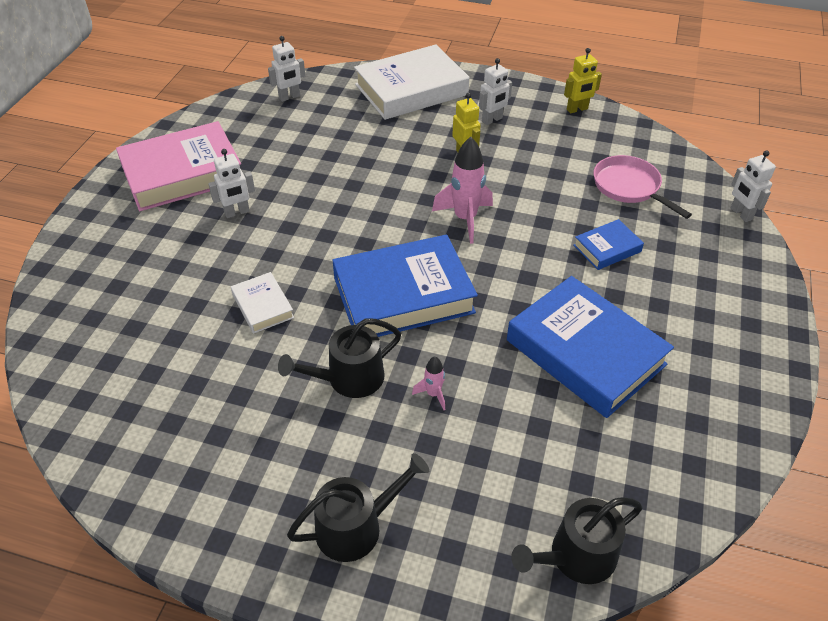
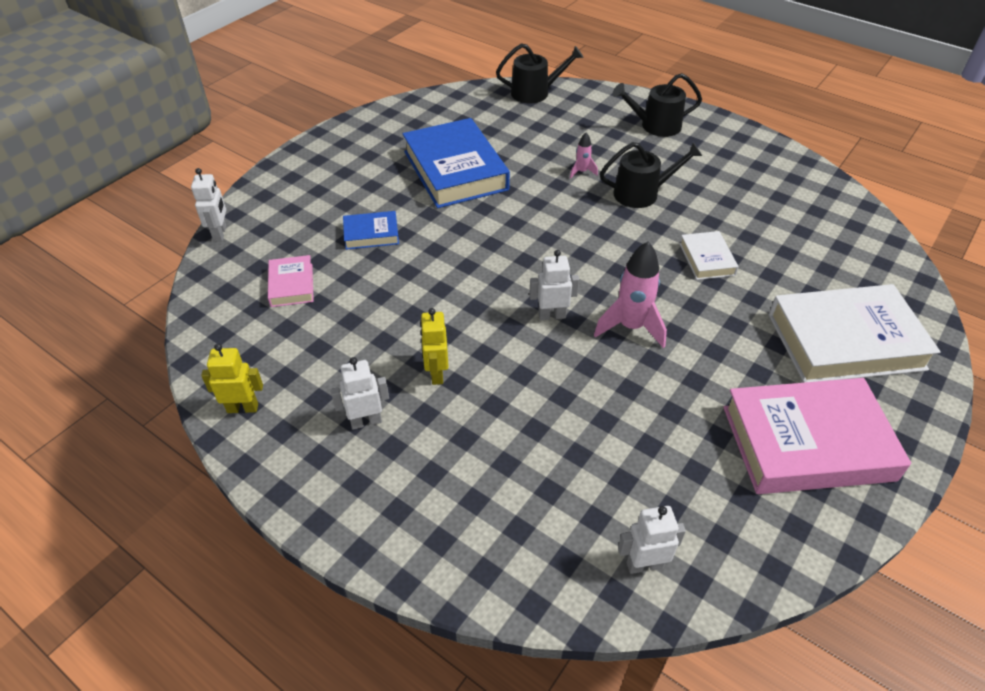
camera: 160 degrees left, 0 degrees up
(237, 212) = (732, 364): white robot -> white robot (552, 315)
(403, 295) = (577, 239): blue book -> none
(411, 90) = (444, 521): white book -> white book (845, 341)
(465, 219) = (483, 293): pink rocket -> pink rocket (631, 327)
(629, 187) = (292, 285): pink pan -> pink book

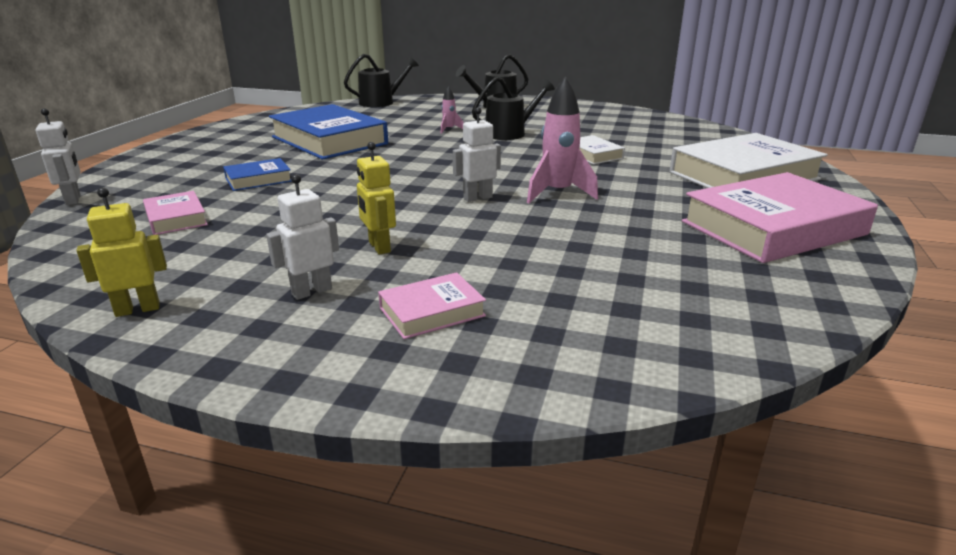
camera: 20 degrees left, 20 degrees down
(444, 475) = (432, 312): none -> pink book
(644, 564) = (705, 329): white robot -> none

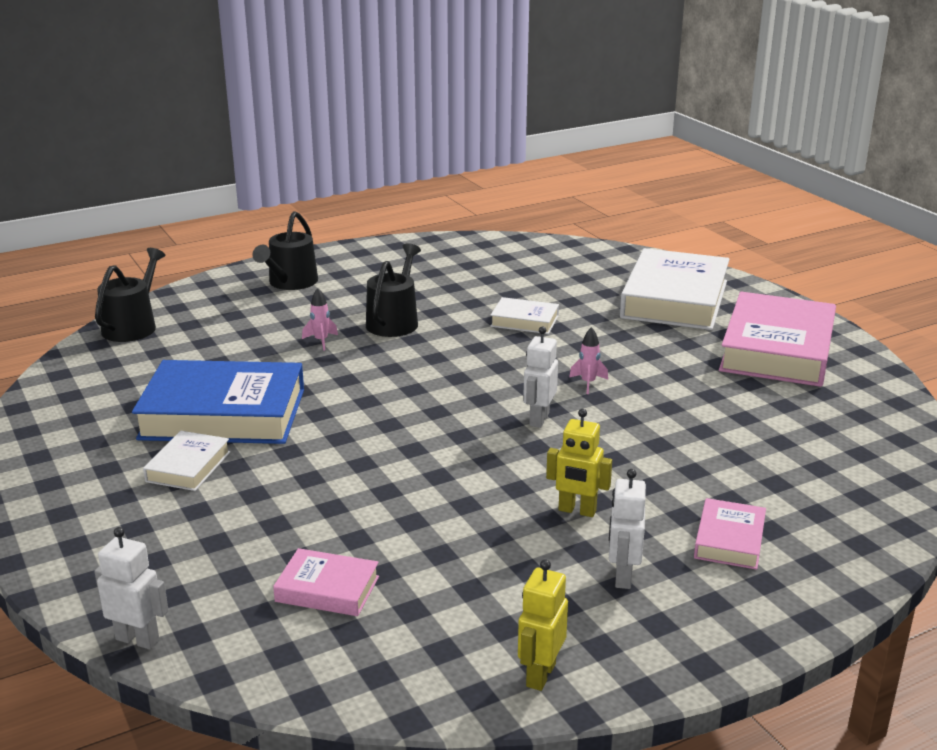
camera: 45 degrees left, 0 degrees up
(258, 180) = (285, 502): blue book -> none
(263, 152) = (188, 467): none -> white book
(558, 193) = (588, 383): pink rocket -> pink rocket, size x0.50

